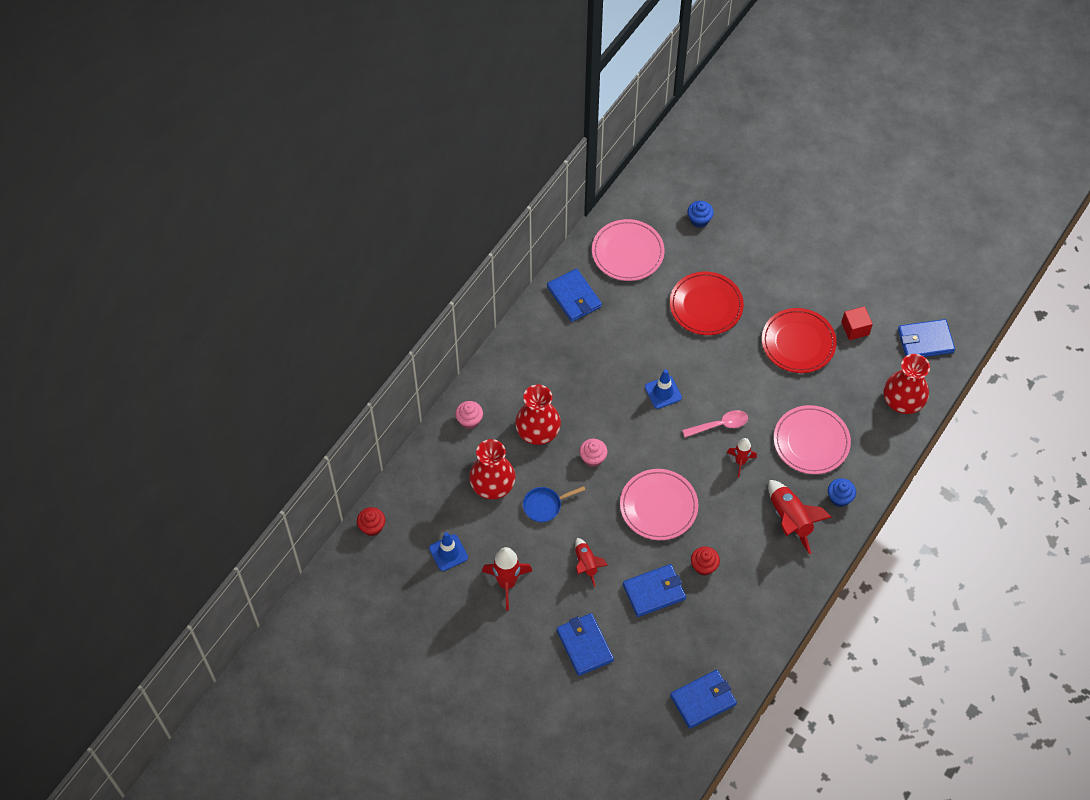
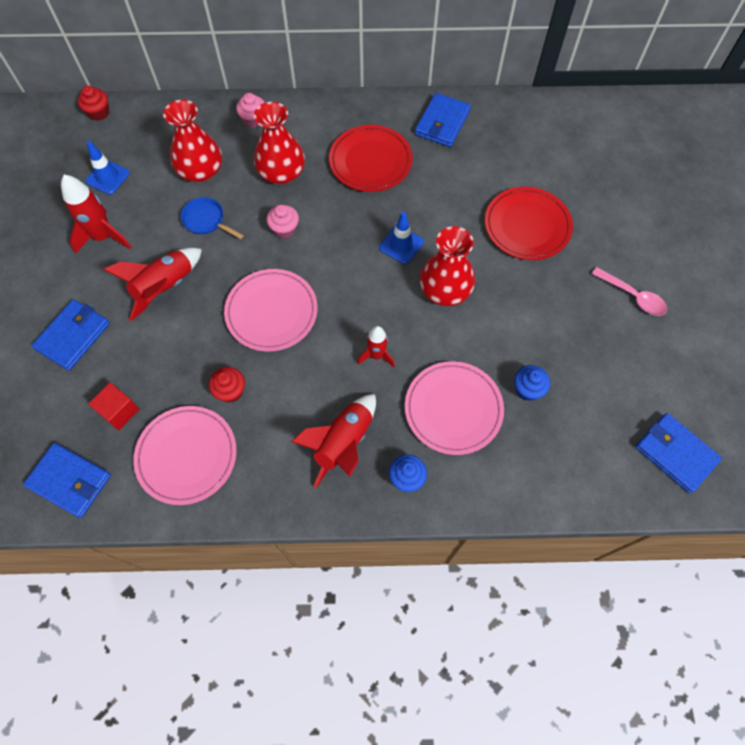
camera: 55 degrees right, 5 degrees up
(586, 564) = (165, 287): red rocket -> red rocket, size x1.61
(627, 252) = (525, 135): pink plate -> pink plate (187, 456)
(654, 592) = (171, 362): blue wallet -> none
(699, 220) = (614, 169): blue cupcake -> blue cupcake (527, 389)
(720, 425) = (404, 313): pink spoon -> pink spoon (633, 296)
(798, 343) = (559, 329): red plate -> red plate (370, 161)
(855, 328) = (624, 373): red cube -> red cube (119, 411)
(903, 400) = (581, 474): red vase -> red vase (445, 290)

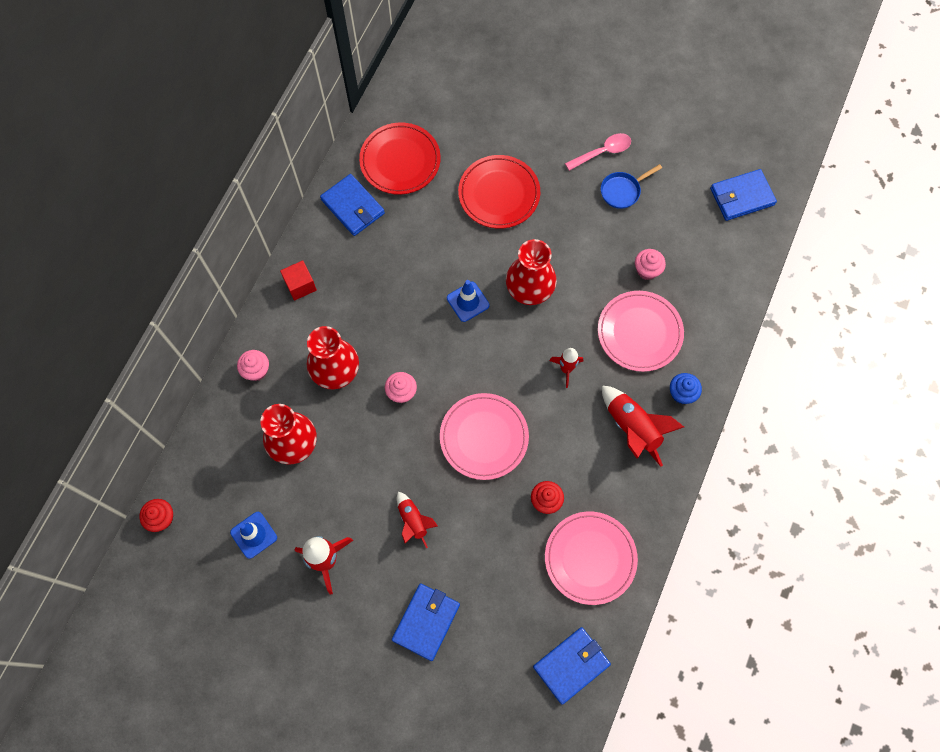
camera: 65 degrees left, 5 degrees up
(73, 336) = (426, 622): blue wallet -> blue wallet turned 60 degrees clockwise
(119, 411) = (523, 602): red cube -> red cube (300, 285)
(165, 287) = (413, 521): red rocket -> red rocket, size x0.62
(206, 220) = (356, 458): blue pan -> blue pan (622, 191)
(370, 161) = (364, 287): red plate -> red plate (400, 161)
(527, 389) = (647, 270): blue cupcake -> pink cupcake

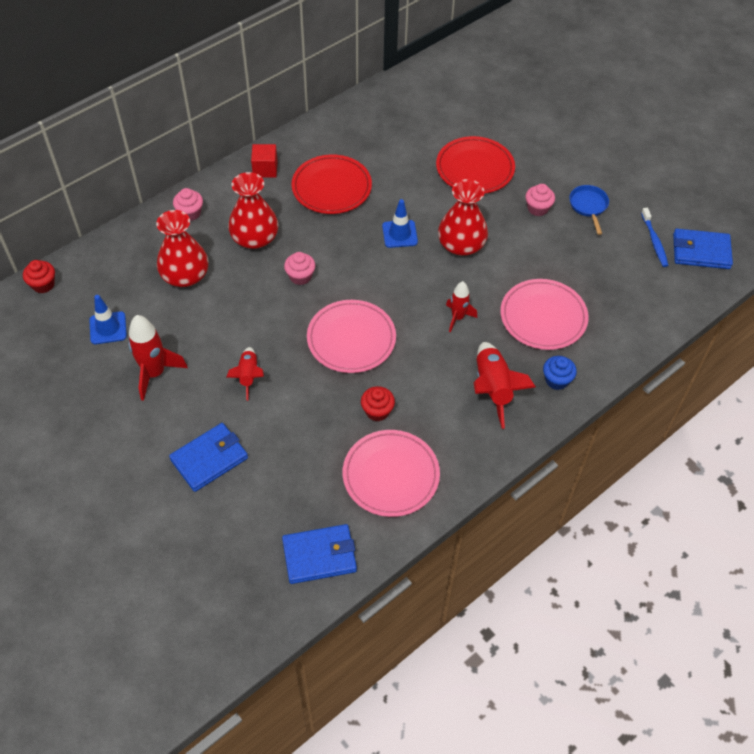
camera: 25 degrees right, 15 degrees down
(353, 207) = (344, 132): blue wallet -> none
(400, 161) = (403, 116): red plate -> red plate (331, 187)
(602, 152) = (586, 172): pink spoon -> none
(622, 191) = (588, 206): blue pan -> blue pan turned 90 degrees clockwise
(647, 270) = (577, 272): pink cupcake -> pink cupcake (537, 208)
(697, 204) = (654, 241): none -> blue toothbrush

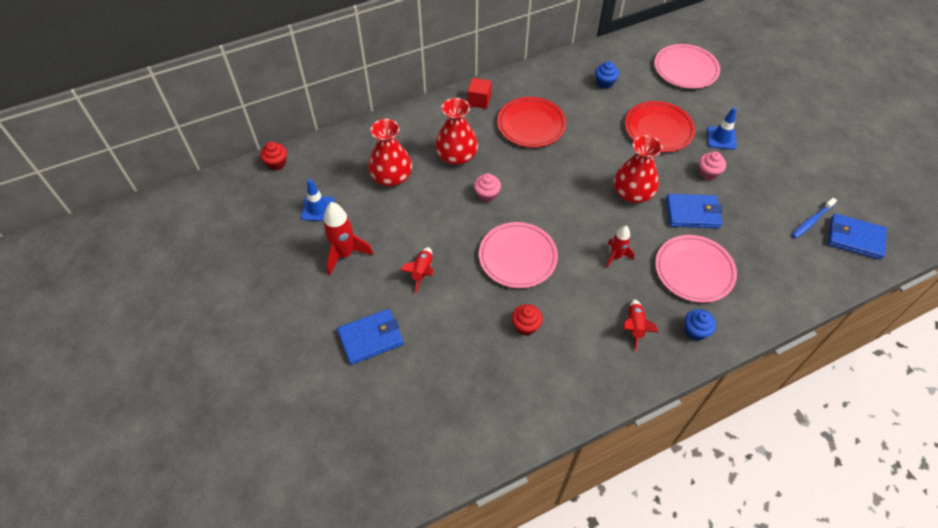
camera: 15 degrees right, 0 degrees up
(190, 213) = (409, 126): pink cupcake -> none
(319, 555) = (443, 448): blue wallet -> blue wallet (692, 213)
(391, 475) = (524, 387): pink plate -> pink plate (685, 69)
(399, 234) = (580, 174): blue traffic cone -> blue traffic cone (721, 138)
(404, 125) = (604, 83): none -> blue cupcake
(493, 388) = (634, 327): red rocket -> red rocket, size x0.62
(588, 206) = (755, 179): blue pan -> none
(654, 241) = (811, 221): blue toothbrush -> blue toothbrush turned 45 degrees clockwise

